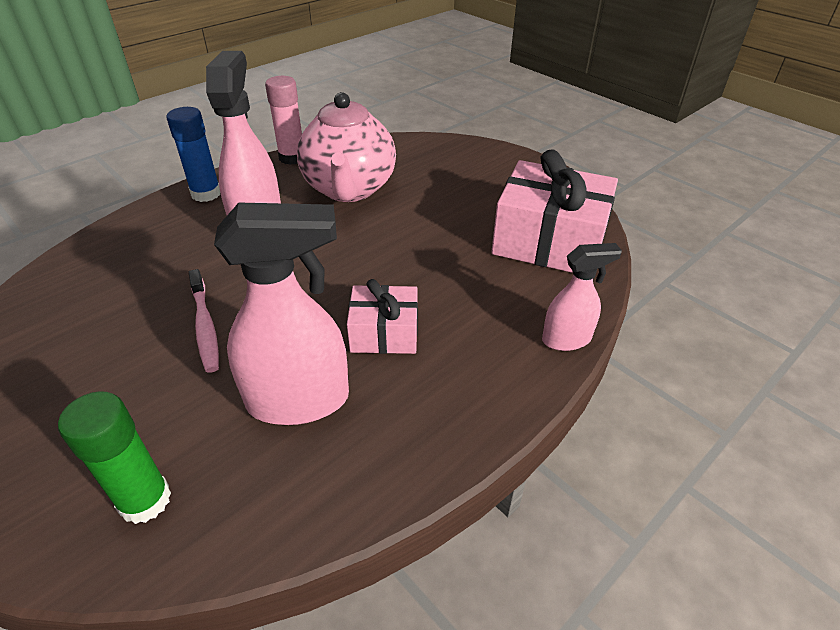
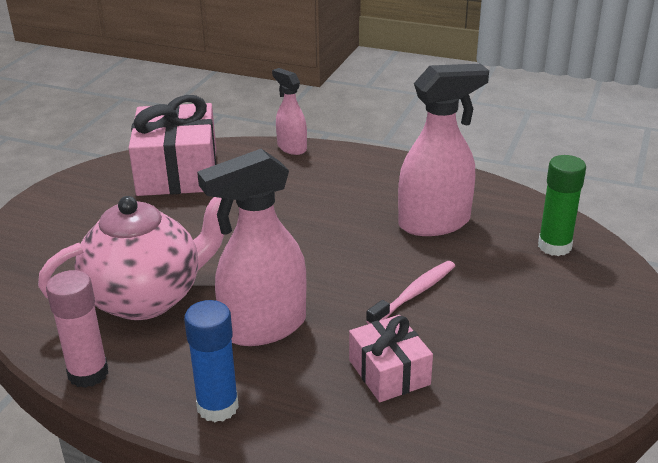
camera: 115 degrees left, 10 degrees down
(299, 400) = (435, 223): pink spray bottle -> pink spray bottle turned 105 degrees clockwise
(384, 333) = (345, 211): pink gift -> pink gift (389, 372)

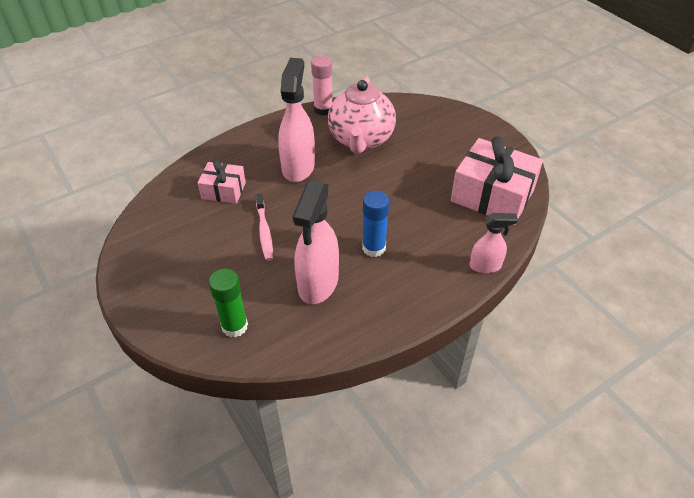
camera: 125 degrees right, 15 degrees up
(217, 407) = (263, 134): blue glue stick -> blue glue stick (374, 248)

